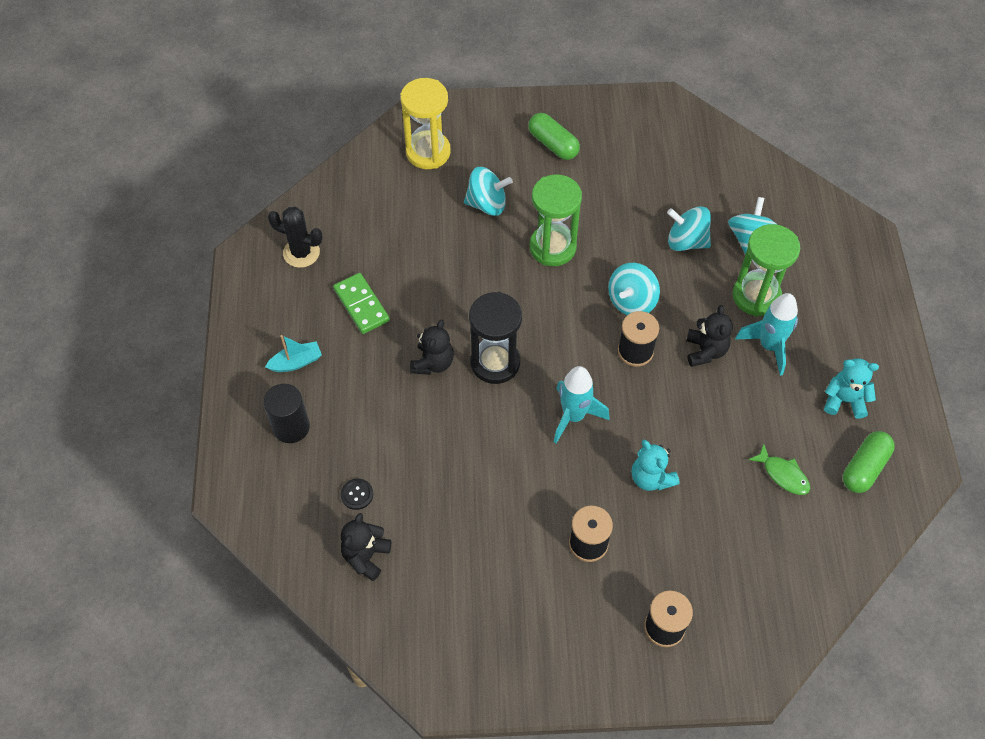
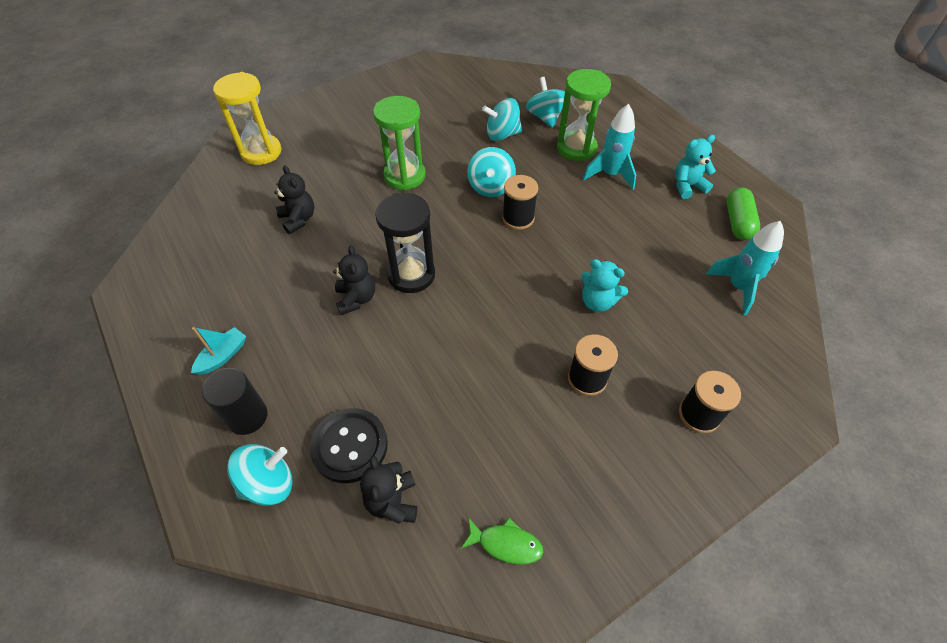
camera: 30 degrees left, 5 degrees down
(301, 253) = (182, 265): black cactus -> none
(357, 494) = (349, 446): black button -> black button, size x2.12
(361, 305) = (263, 282): green domino -> none
(487, 204) = (332, 168): turquoise spinning top -> turquoise spinning top (268, 483)
(553, 144) = (361, 113): green capsule -> none
(573, 416) = (503, 285): turquoise rocket -> turquoise rocket (738, 287)
(705, 351) = (569, 196): black teddy bear -> black teddy bear (298, 219)
(783, 474) = (689, 252): green fish -> green fish (506, 544)

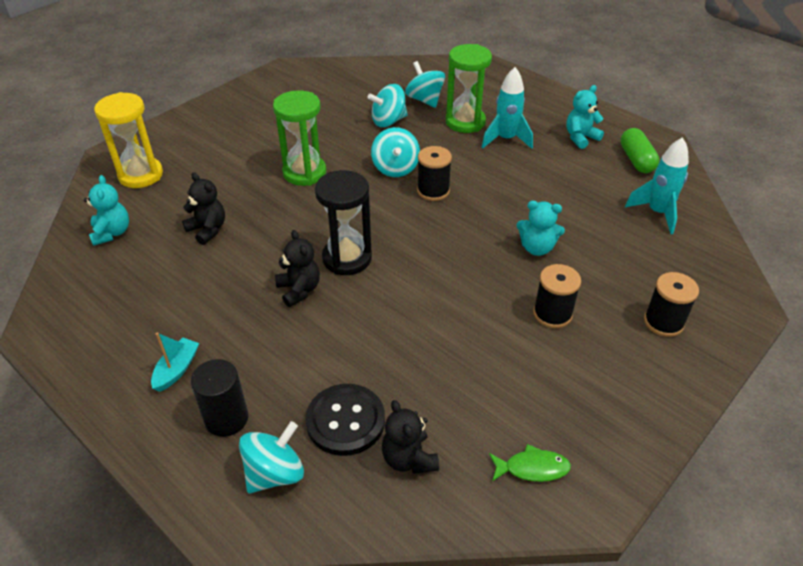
camera: 15 degrees left, 10 degrees down
(217, 206) = (112, 233): none -> turquoise teddy bear

